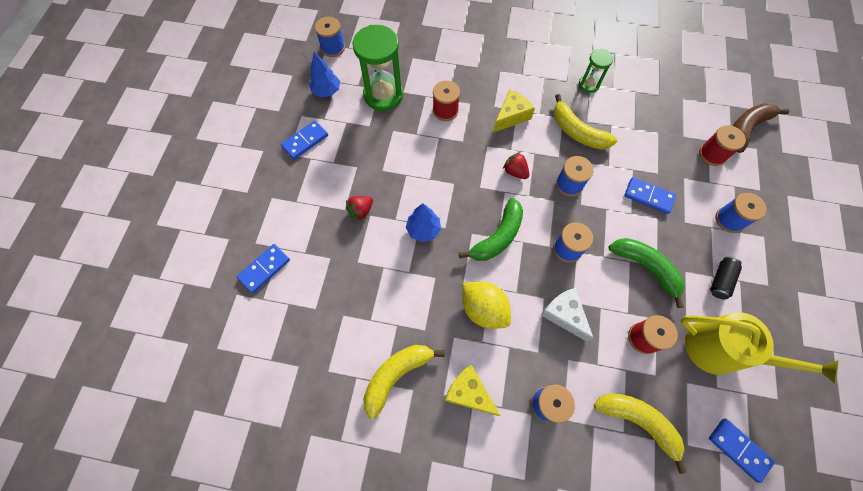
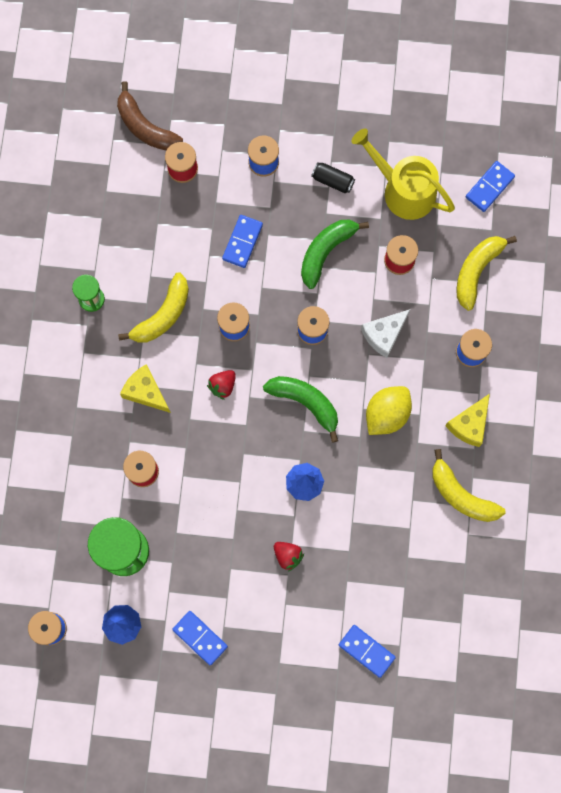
camera: 95 degrees left, 10 degrees up
(721, 350) = (403, 190): yellow watering can -> yellow watering can turned 75 degrees counterclockwise

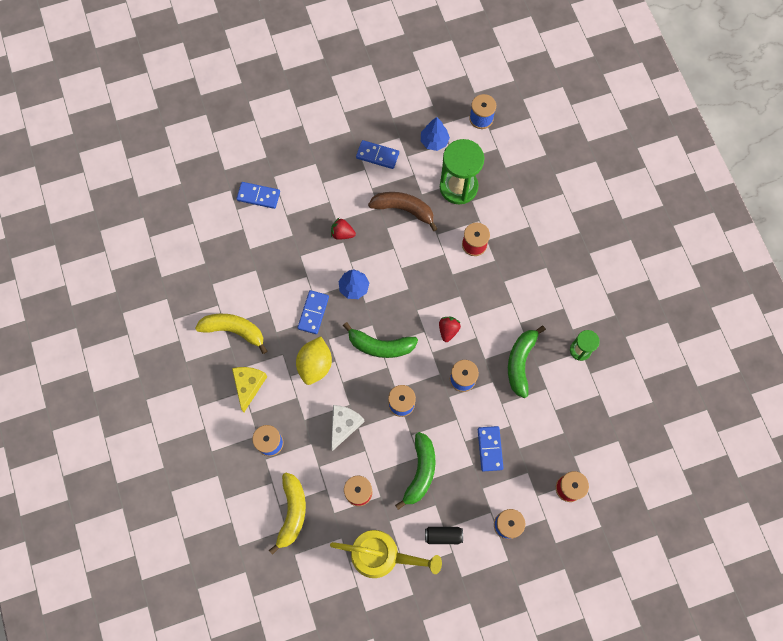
camera: 155 degrees right, 5 degrees down
(145, 127) = (618, 509): brown banana -> brown banana (404, 209)
(145, 391) = (502, 300): yellow cheese -> none
(163, 315) = (520, 362): yellow banana -> green banana
(489, 187) = (310, 592): blue domino -> blue domino (313, 312)

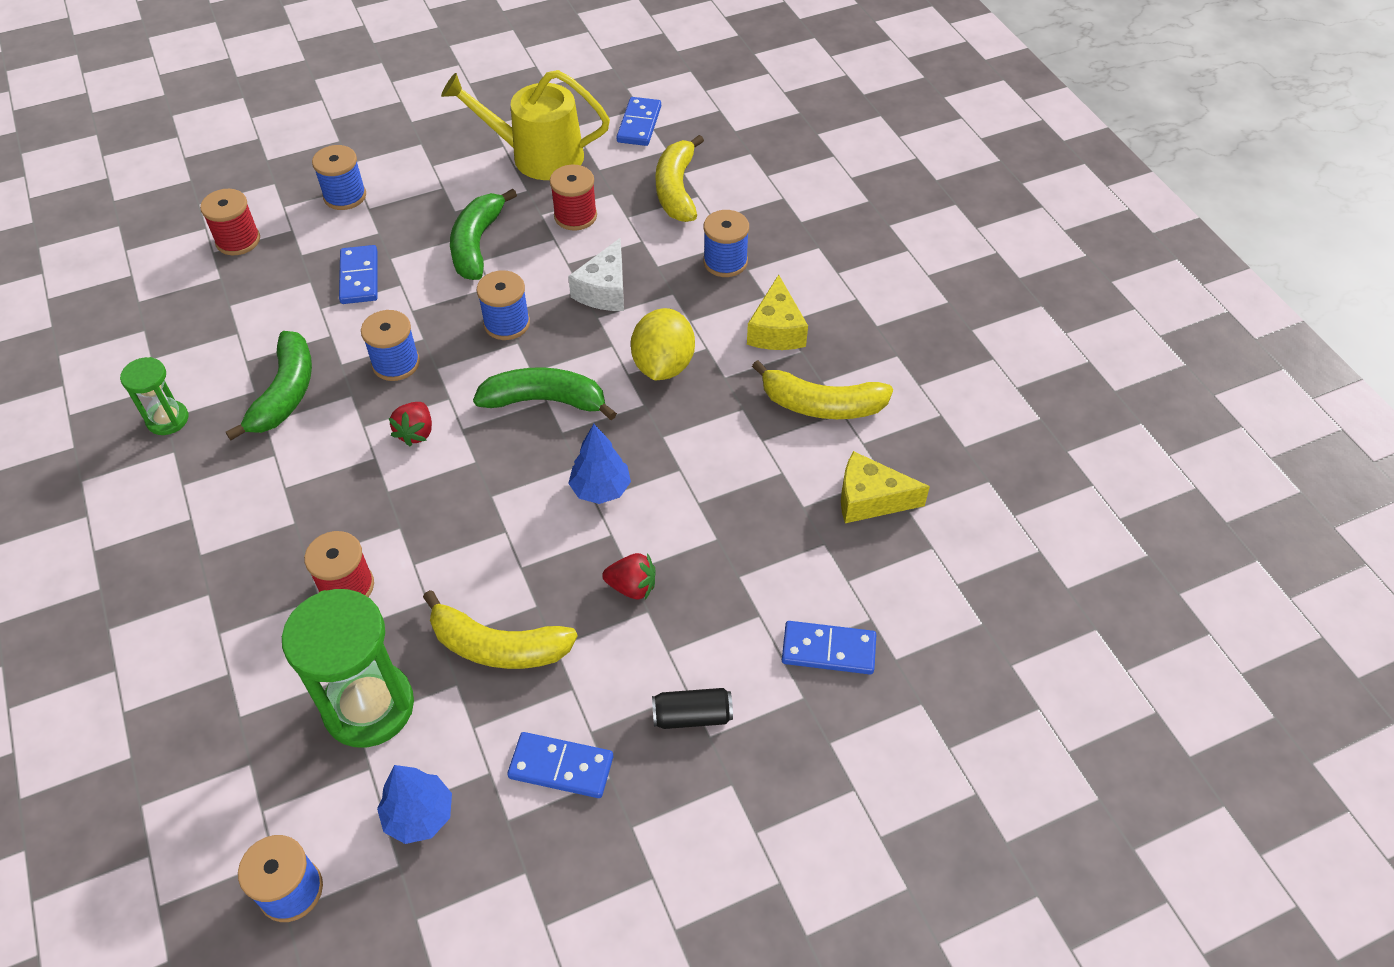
camera: 175 degrees right, 20 degrees down
(222, 271) = (870, 499): none -> yellow cheese
(313, 312) = (677, 442): blue domino -> blue domino (639, 124)
(404, 209) = (498, 647): brown banana -> yellow banana
(443, 535) = (444, 180): black can -> black can (692, 716)

